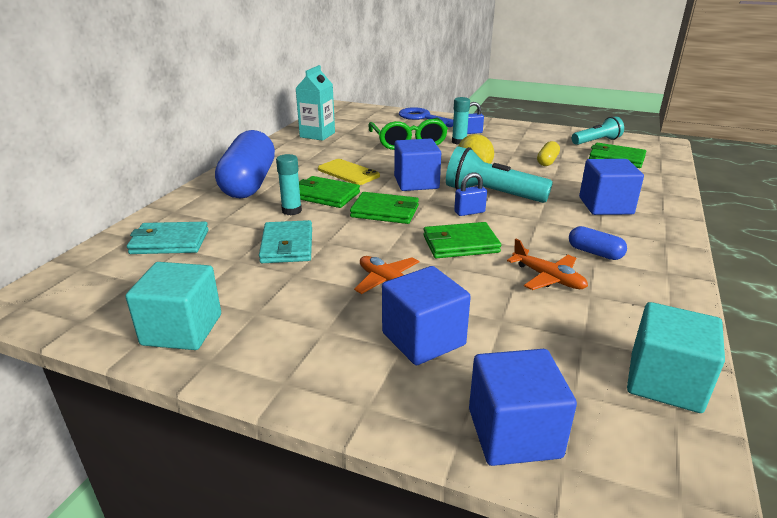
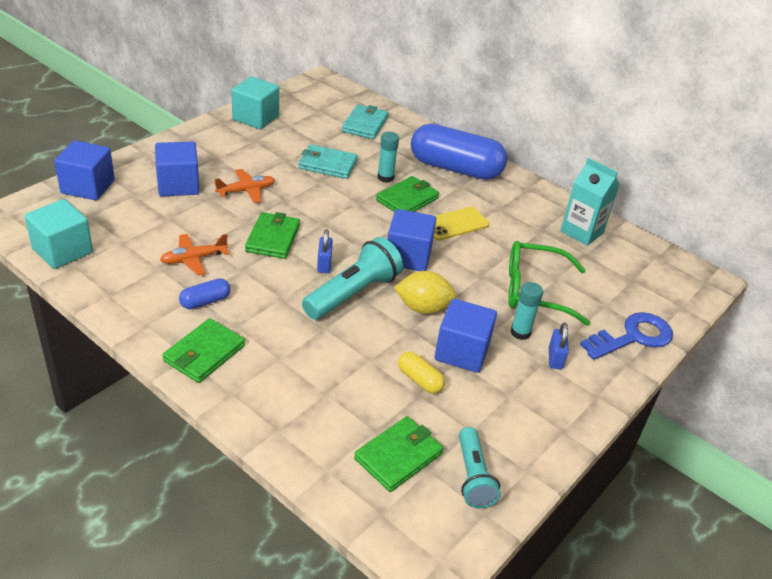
camera: 105 degrees right, 10 degrees up
(385, 211) = (355, 220): green wallet -> green wallet (204, 353)
(605, 206) = (278, 360): blue cube -> blue cube (462, 352)

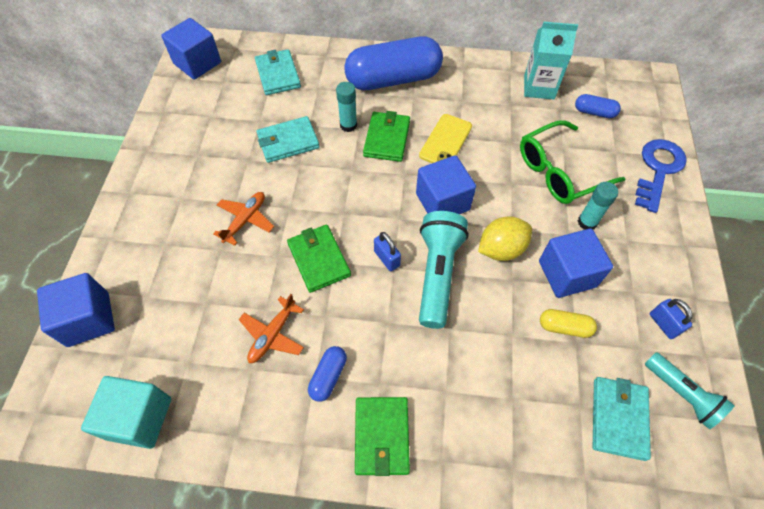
camera: 30 degrees left, 20 degrees up
(178, 185) = (177, 256): blue cube -> blue cube (197, 63)
(255, 118) = (174, 126): turquoise cube -> none
(398, 456) = (618, 418): green wallet -> turquoise wallet
(555, 358) = (630, 230): blue padlock -> blue padlock (663, 324)
(616, 271) = (594, 112): none -> blue capsule

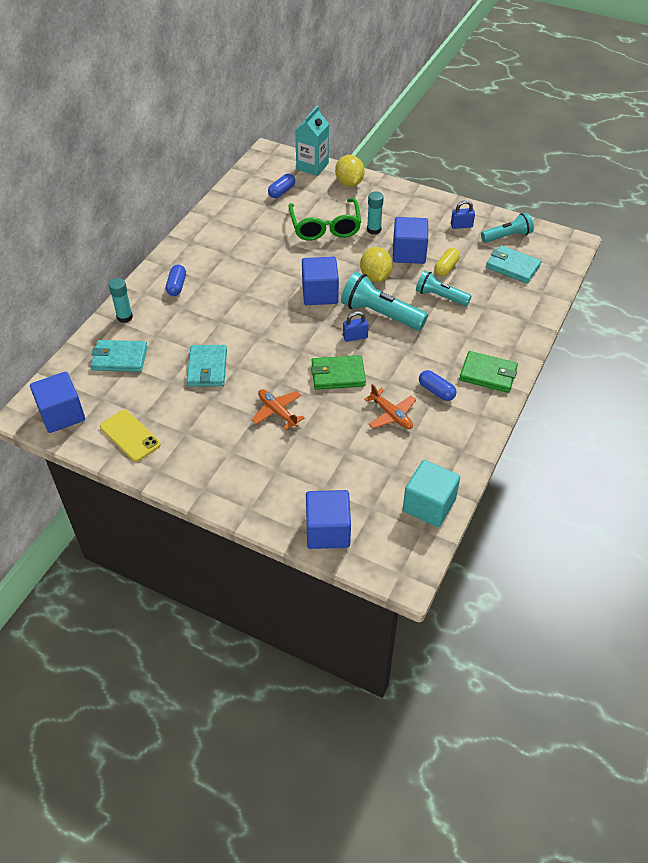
camera: 70 degrees left, 10 degrees down
(348, 125) = (212, 326): turquoise glue stick -> turquoise glue stick (124, 317)
(387, 138) = (240, 307): green wallet -> none
(393, 79) = (176, 286): blue capsule -> blue capsule, size x0.43
(445, 141) = (263, 275): yellow phone -> yellow phone (130, 436)
(503, 335) = (440, 297): none -> turquoise flashlight
(539, 87) = (240, 209): turquoise carton -> turquoise carton (312, 166)
(658, 170) = (349, 183): blue key -> yellow lemon

